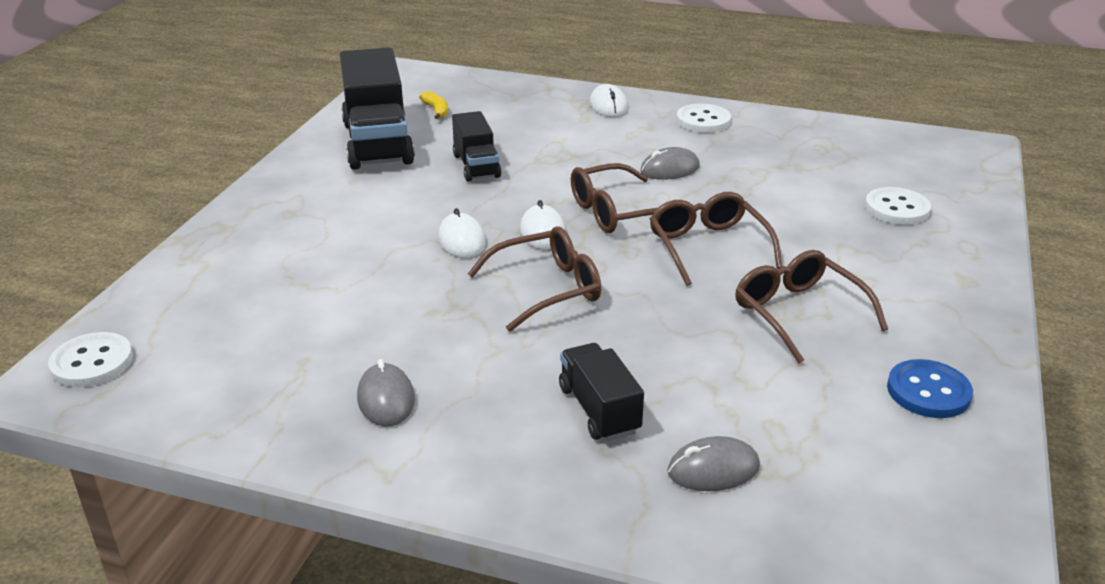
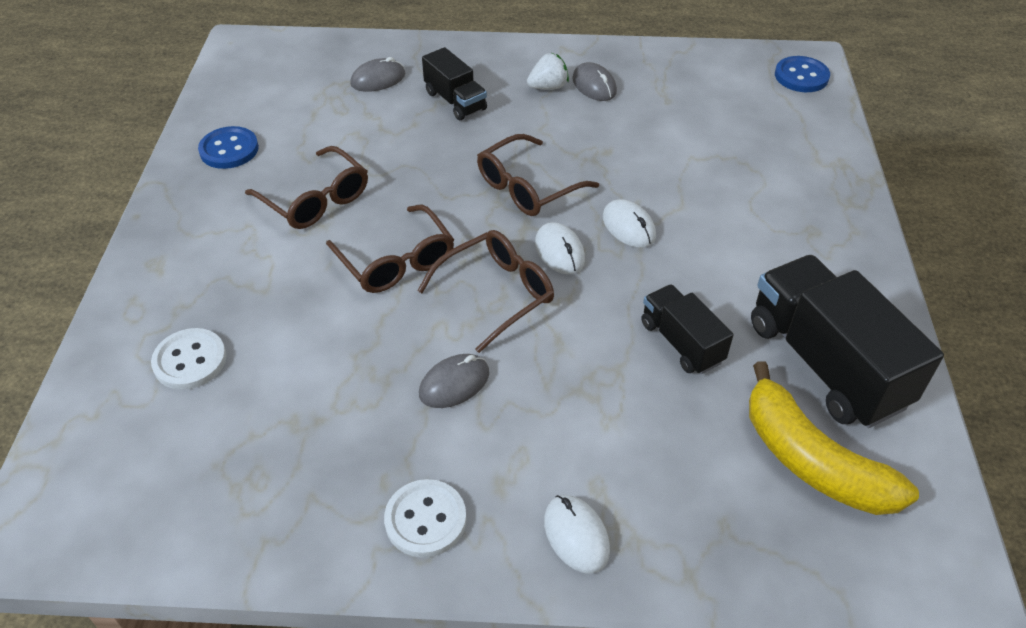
camera: 165 degrees right, 15 degrees up
(92, 362) = (801, 76): white button -> blue button
(436, 110) = (812, 460): yellow banana -> yellow banana, size x2.45
(453, 409) = (548, 87): none -> white strawberry

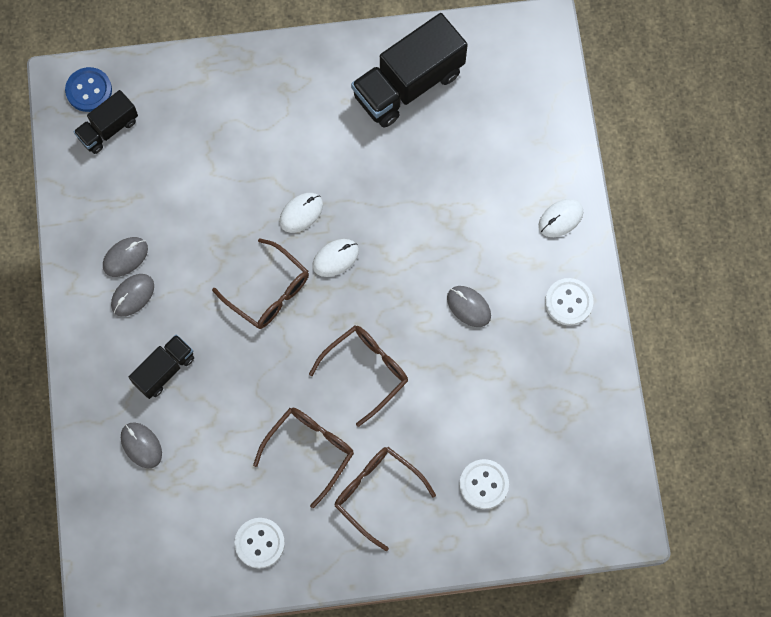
camera: 100 degrees left, 25 degrees up
(229, 149) = (260, 543): blue button -> white button
(496, 294) = (385, 294): brown glasses -> brown glasses (377, 493)
(548, 87) = (132, 295): white strawberry -> grey mouse
(681, 342) = (407, 171): black truck -> black truck (108, 129)
(812, 460) = (484, 95): yellow banana -> none

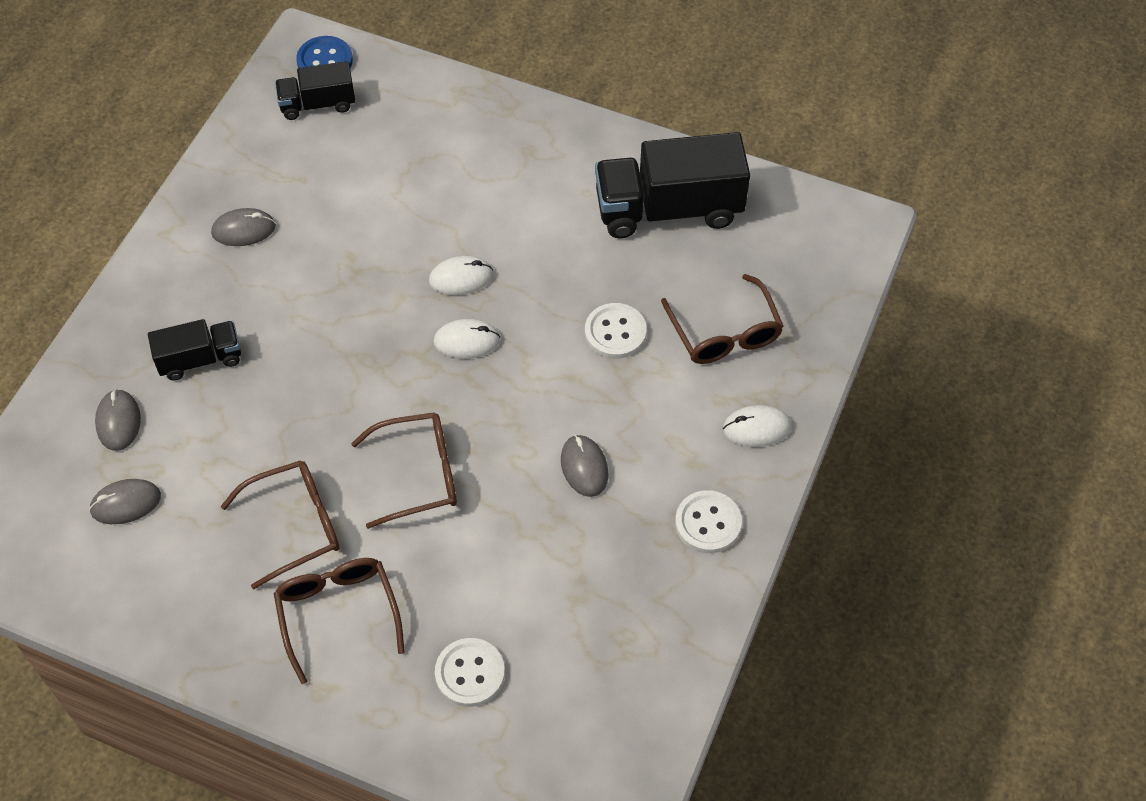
camera: 30 degrees right, 15 degrees down
(132, 295) = (223, 269): grey mouse -> grey mouse (126, 503)
(260, 543) = (167, 595): white button -> white button (615, 332)
(269, 292) = (369, 338): brown glasses -> brown glasses (724, 333)

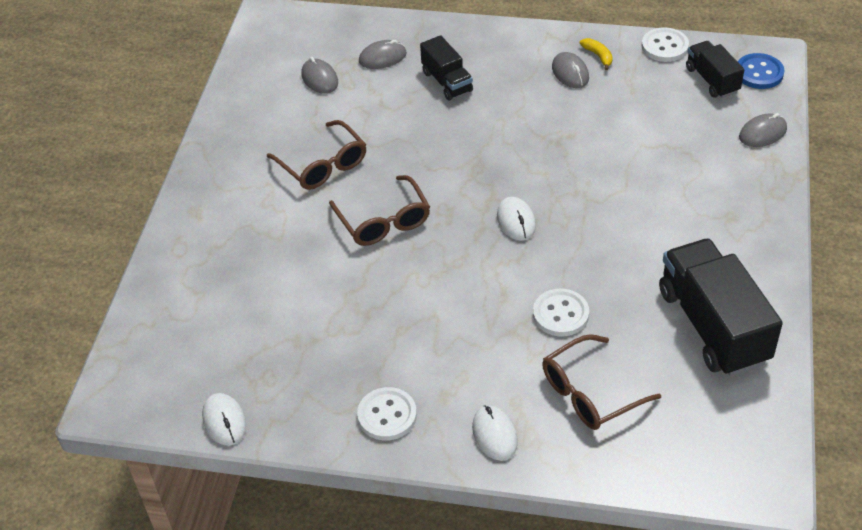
camera: 80 degrees right, 10 degrees down
(227, 195) = (598, 56): none -> yellow banana
(338, 613) = (257, 205): brown glasses -> none
(461, 278) = (576, 203): white mouse -> white mouse (224, 421)
(470, 673) = (221, 289): white button -> white button (664, 46)
(584, 467) = (419, 320): grey mouse -> grey mouse (762, 133)

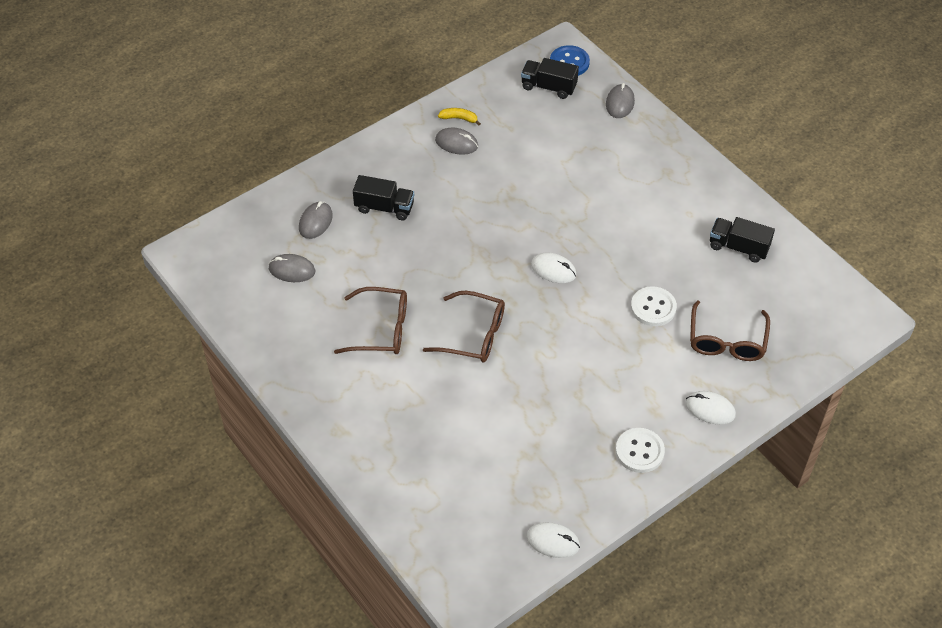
camera: 50 degrees left, 5 degrees up
(664, 46) = (491, 82): white button -> none
(713, 326) = (738, 247): black truck -> black truck, size x0.55

